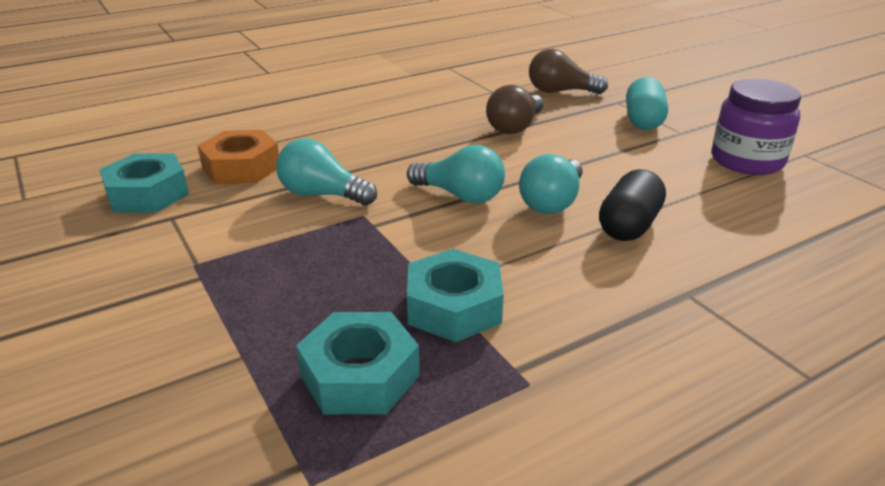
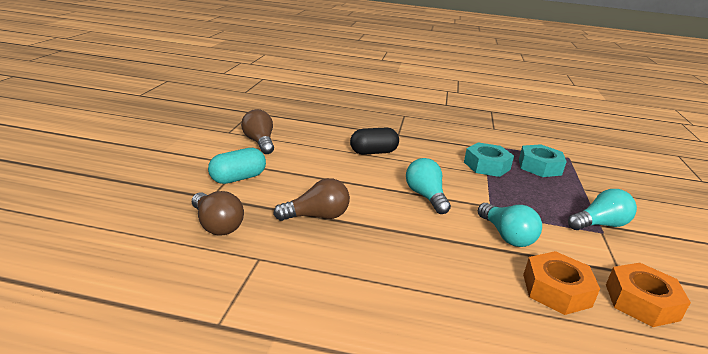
camera: 140 degrees left, 5 degrees down
(147, 194) = (641, 302): turquoise nut -> orange nut
(552, 202) = (386, 173): turquoise light bulb -> turquoise light bulb (600, 224)
(747, 161) = (259, 142): purple jar -> brown light bulb

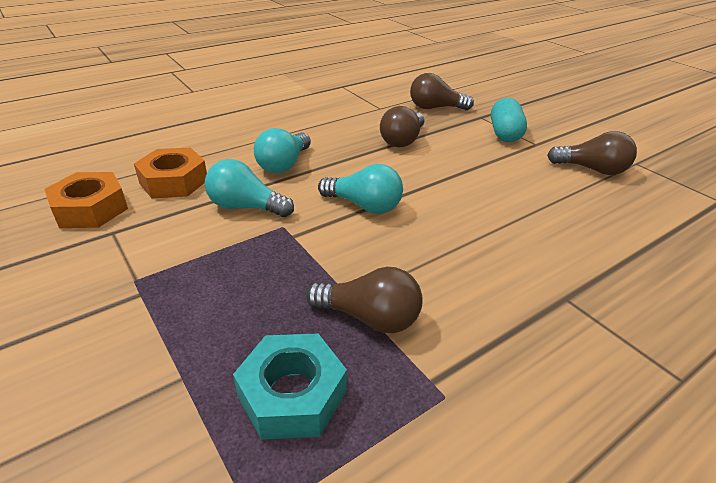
camera: 135 degrees right, 10 degrees up
(373, 152) = (508, 232): black capsule -> none
(487, 166) = (370, 318): turquoise nut -> brown light bulb
(600, 224) = (140, 292): turquoise light bulb -> turquoise light bulb (284, 164)

